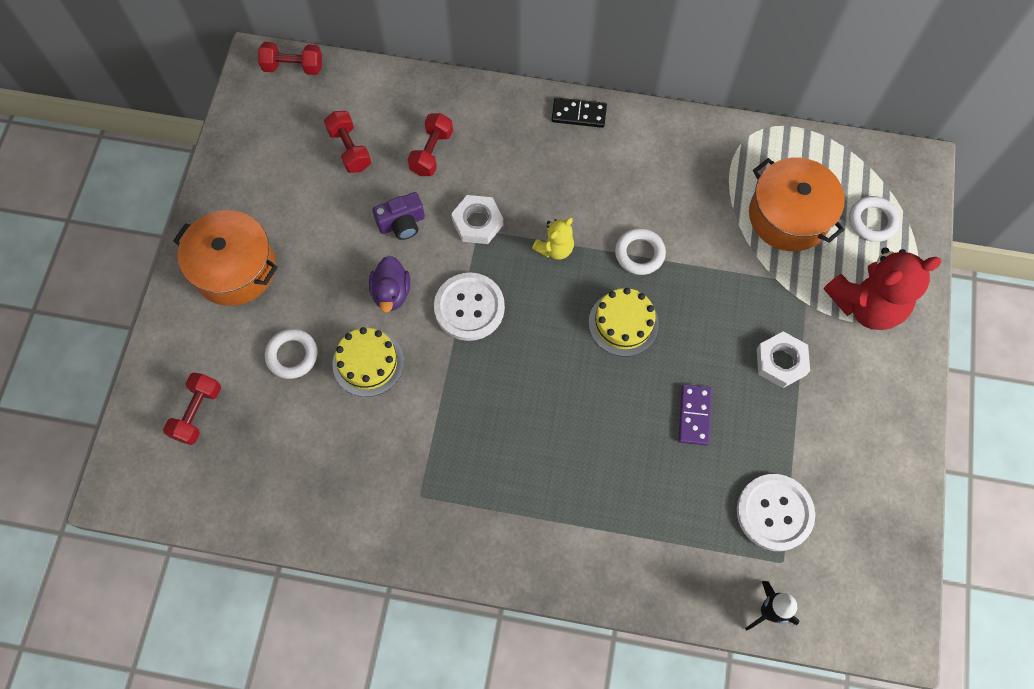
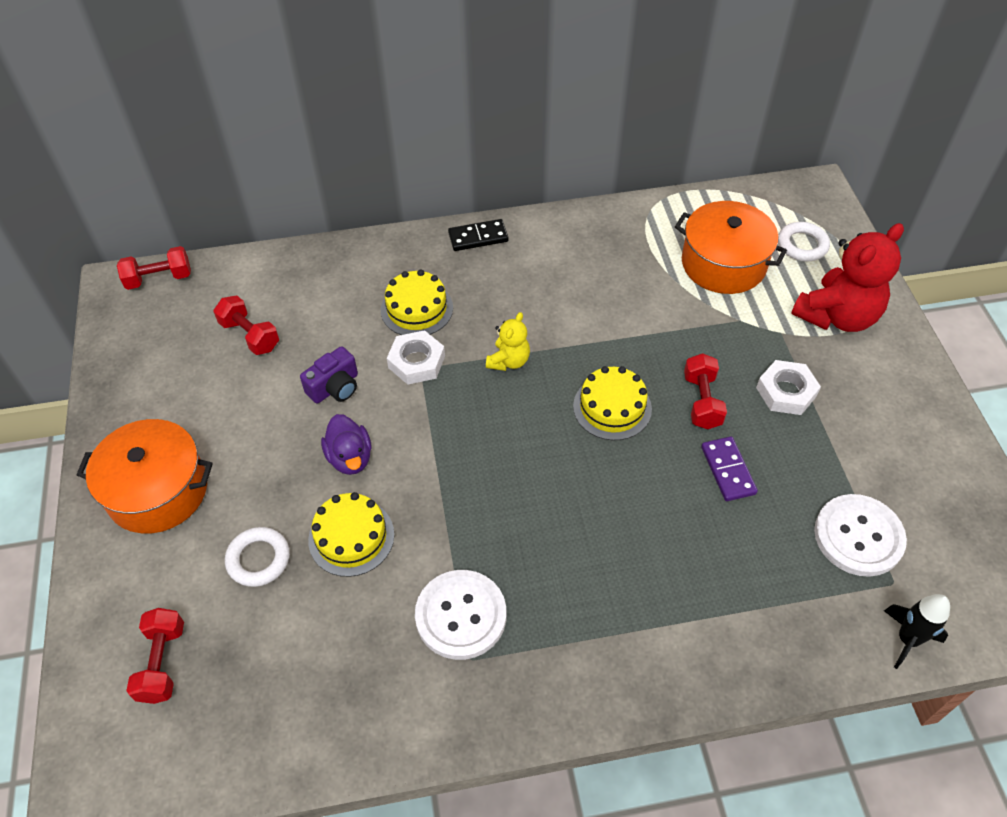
camera: 20 degrees left, 15 degrees down
(431, 152) = (340, 313): red dumbbell -> red dumbbell (702, 401)
(469, 307) = (442, 445): white button -> white button (461, 615)
(497, 170) = (417, 309): none -> yellow cake
(639, 253) = (597, 339): white ring -> none

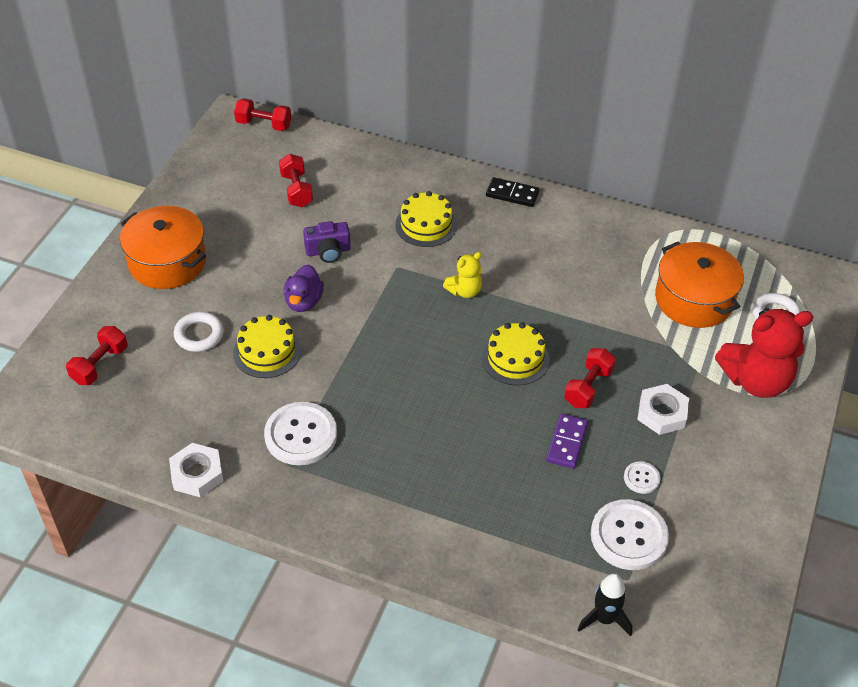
camera: 30 degrees right, 5 degrees down
(416, 362) = (397, 261): white nut -> white nut (197, 474)
(821, 469) = (641, 478): none -> white button

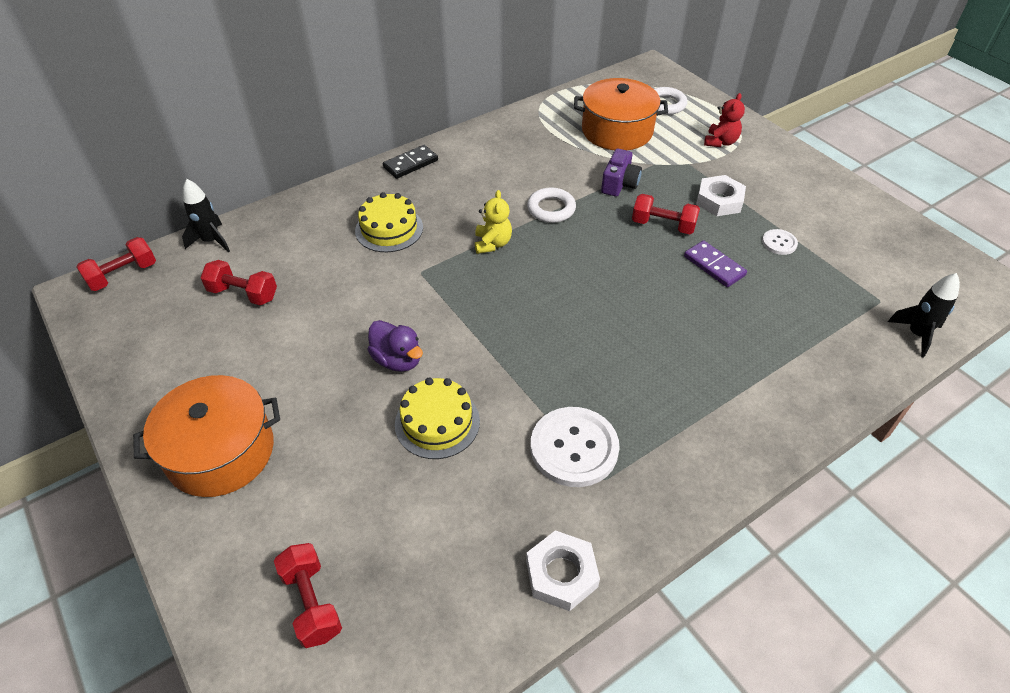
camera: 55 degrees left, 0 degrees up
(199, 335) = (359, 473): white ring -> white ring (551, 209)
(328, 251) = (350, 309): purple camera -> purple camera (619, 184)
(330, 143) = (211, 241): none -> black rocket
(515, 358) = (597, 251): yellow cake -> none
(588, 387) = (663, 225): red dumbbell -> red dumbbell turned 45 degrees counterclockwise
(629, 536) = (835, 278): white button -> none
(756, 380) = (720, 142): red teddy bear -> red teddy bear, size x0.52

